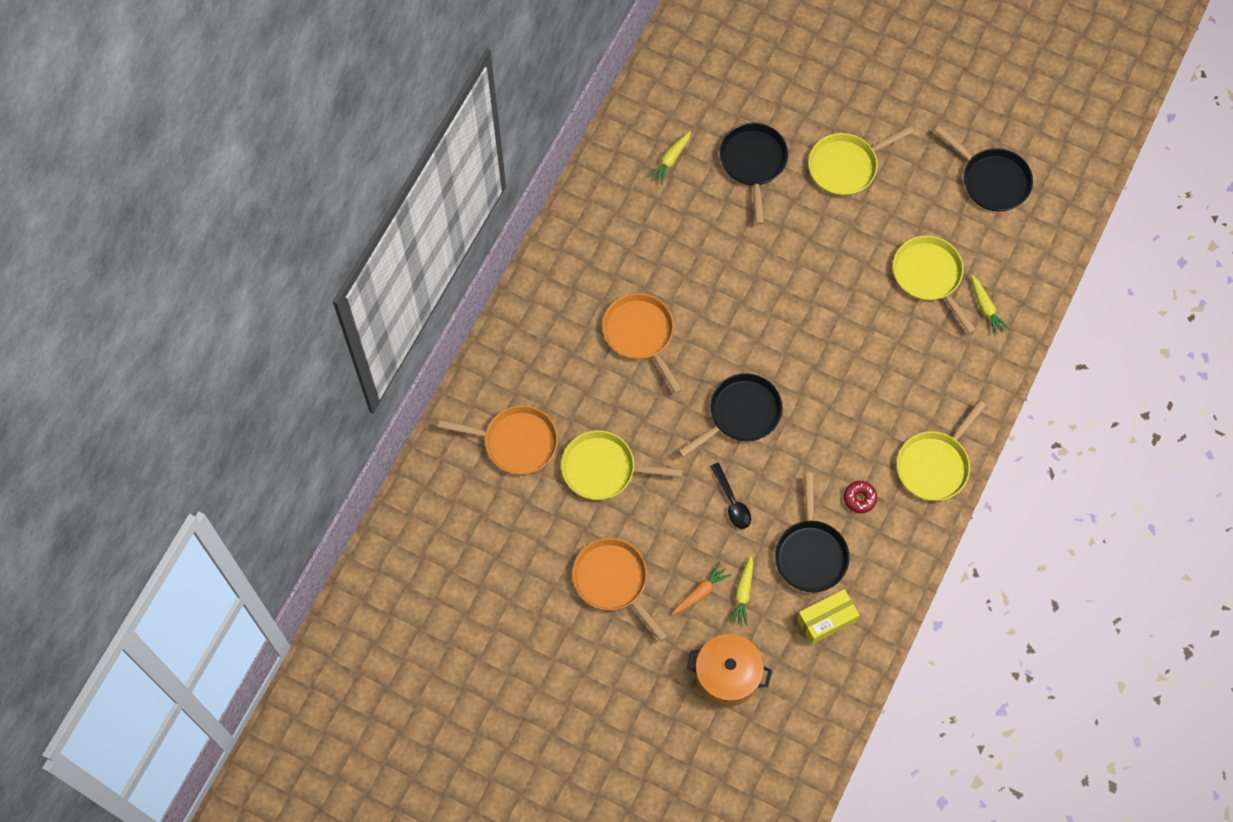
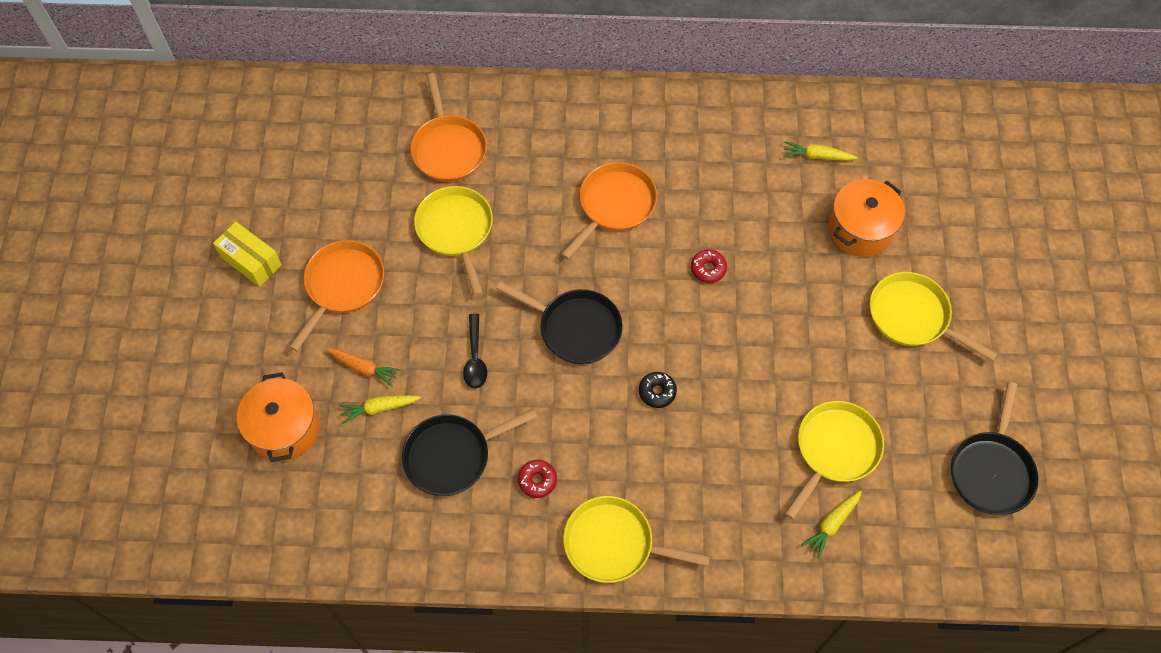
camera: 65 degrees right, 5 degrees down
(732, 502) = (475, 358): black spoon -> black spoon turned 45 degrees counterclockwise
(734, 291) = (708, 269): none -> red donut
(753, 163) = (860, 229): black pan -> orange pot
(825, 378) = (657, 392): none -> black donut
(826, 620) = (384, 501): yellow box -> yellow box (251, 261)

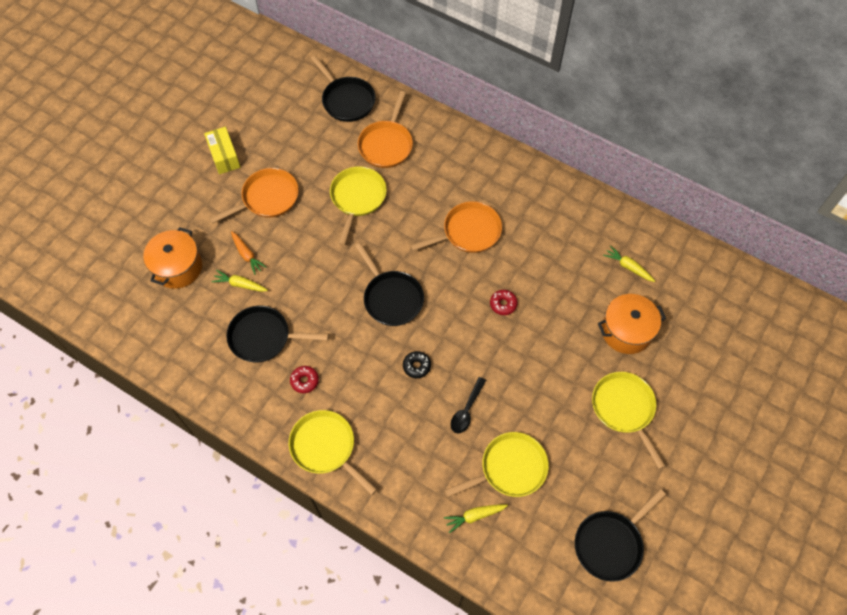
camera: 30 degrees right, 0 degrees up
(362, 117) = (346, 100): none -> black pan
(475, 358) = (317, 284): black spoon -> black spoon (466, 410)

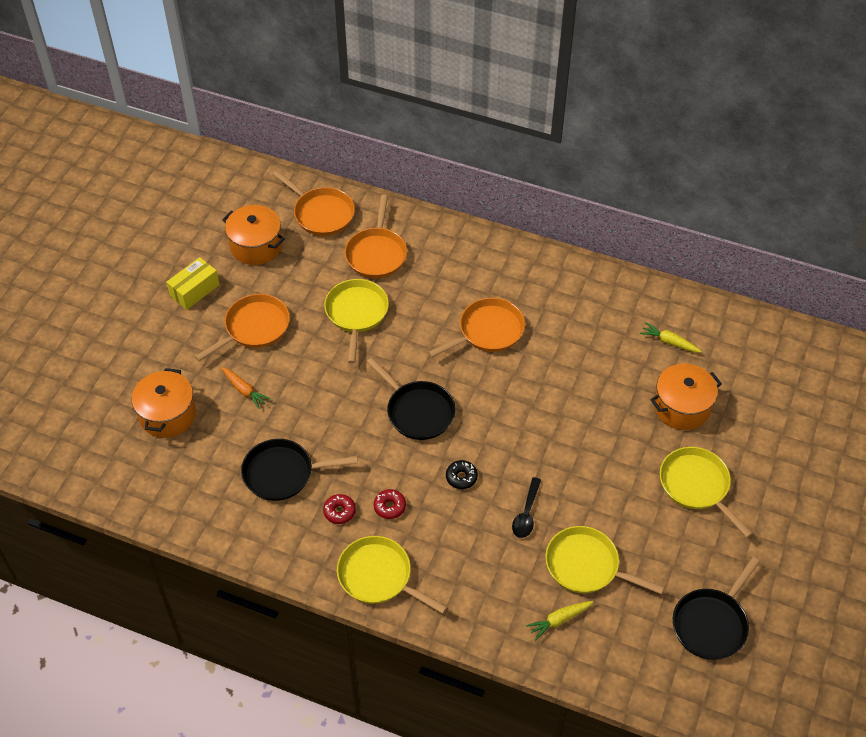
camera: 10 degrees left, 10 degrees down
(224, 156) = (194, 290): yellow box -> yellow box turned 75 degrees clockwise
(240, 284) = (243, 422): yellow carrot -> none
(284, 122) = (256, 246): none -> orange pot
(346, 100) = (321, 213): black pan -> orange pan
(503, 304) = (542, 400): red donut -> red donut (389, 507)
(509, 468) = (586, 565): yellow pan -> yellow pan turned 120 degrees counterclockwise

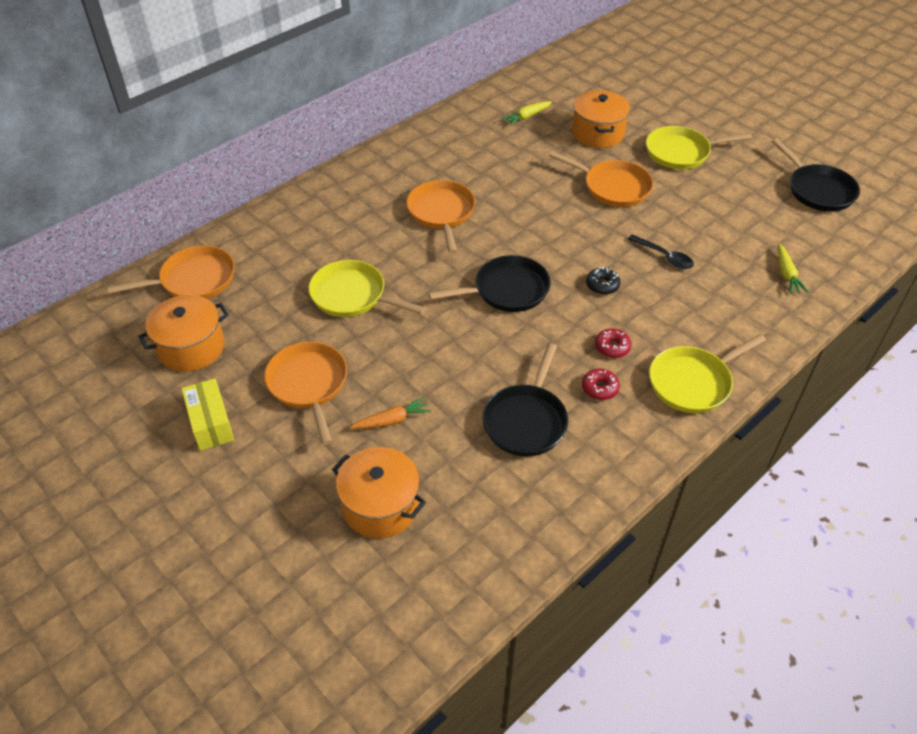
camera: 65 degrees left, 5 degrees down
(376, 253) = (285, 256): orange pan -> orange pan (613, 187)
(586, 565) = (735, 239): yellow pan -> none

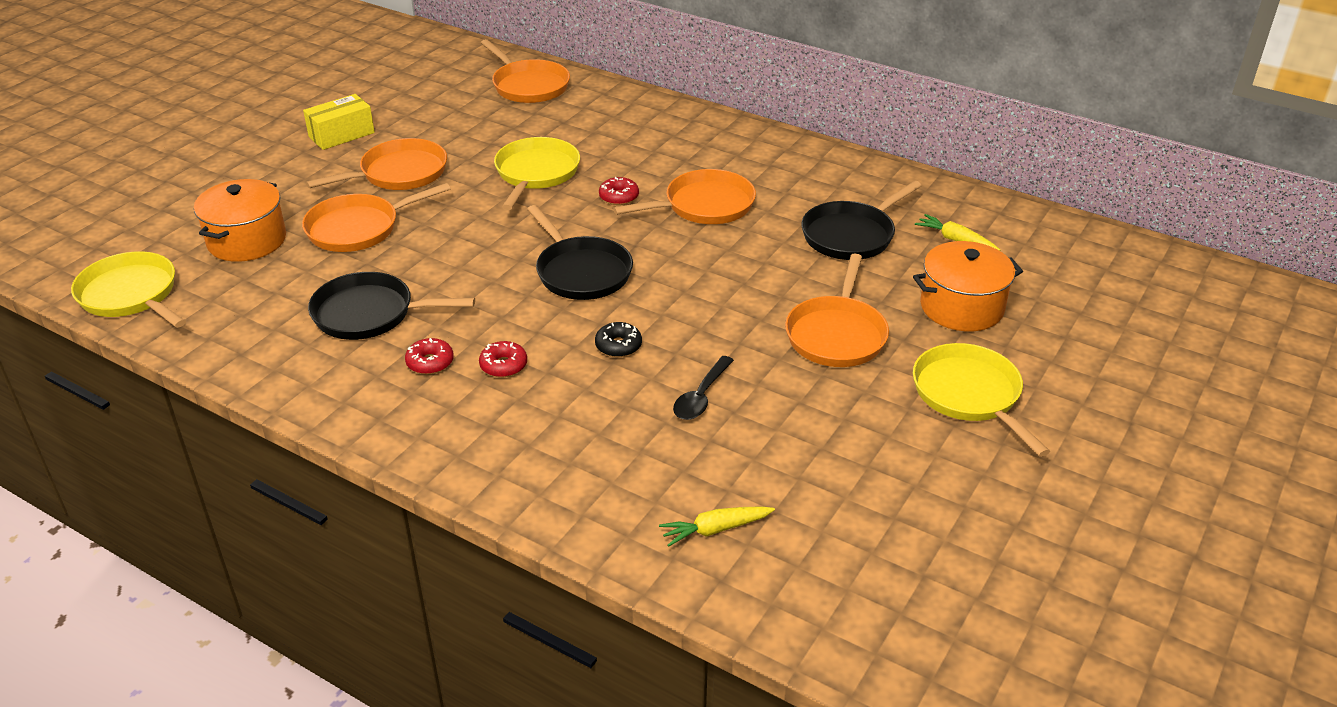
camera: 75 degrees right, 10 degrees down
(191, 347) = (436, 105): orange pot -> none
(392, 420) = (358, 228): orange carrot -> orange pan
(410, 254) = (619, 197): none -> red donut
(693, 382) = (456, 441): yellow pan -> yellow pan (131, 295)
(817, 190) = (966, 567): black pan -> black pan (851, 235)

